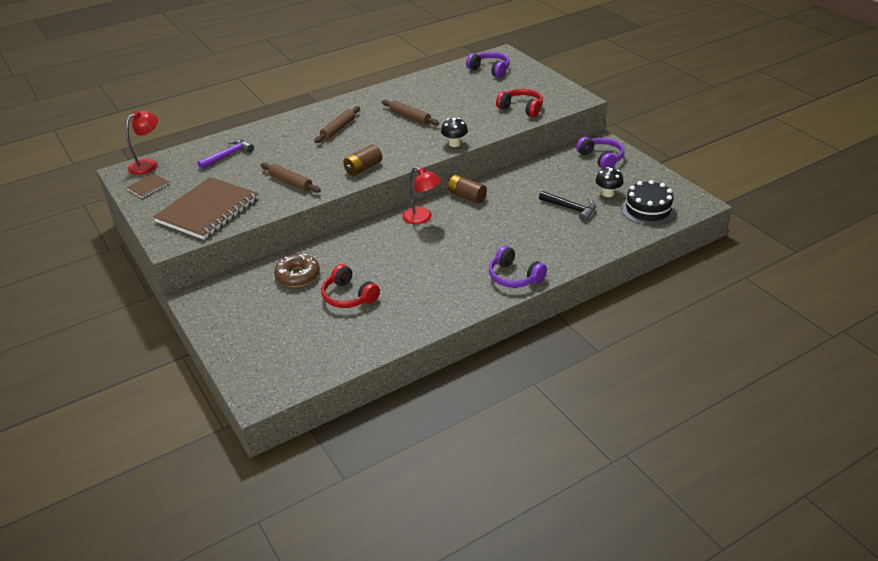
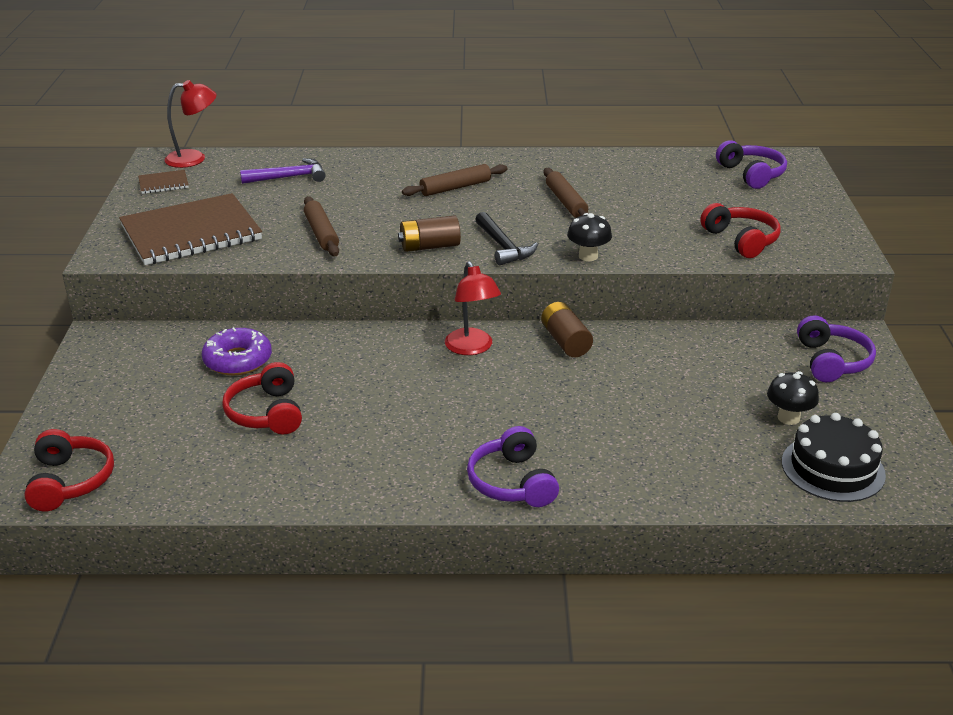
camera: 30 degrees right, 5 degrees down
(278, 379) = (70, 481): none -> red headphones
(297, 276) = (238, 360): brown donut -> purple donut
(570, 208) = (703, 417): black hammer -> black hammer (503, 246)

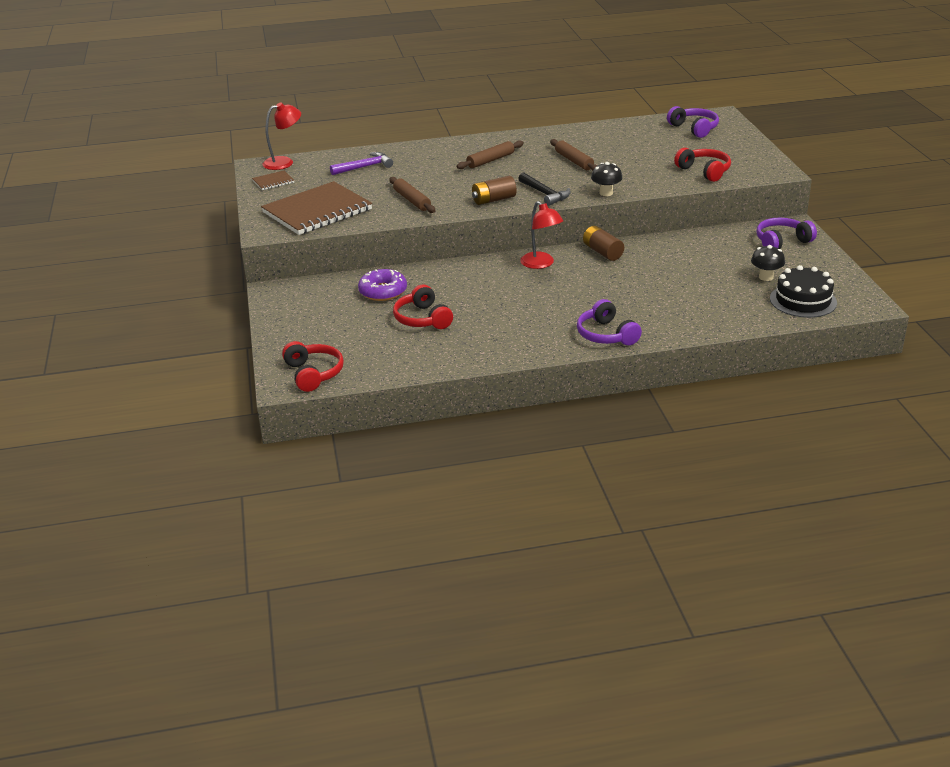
camera: 10 degrees left, 0 degrees up
(831, 361) = (782, 242): purple headphones -> purple headphones turned 105 degrees counterclockwise

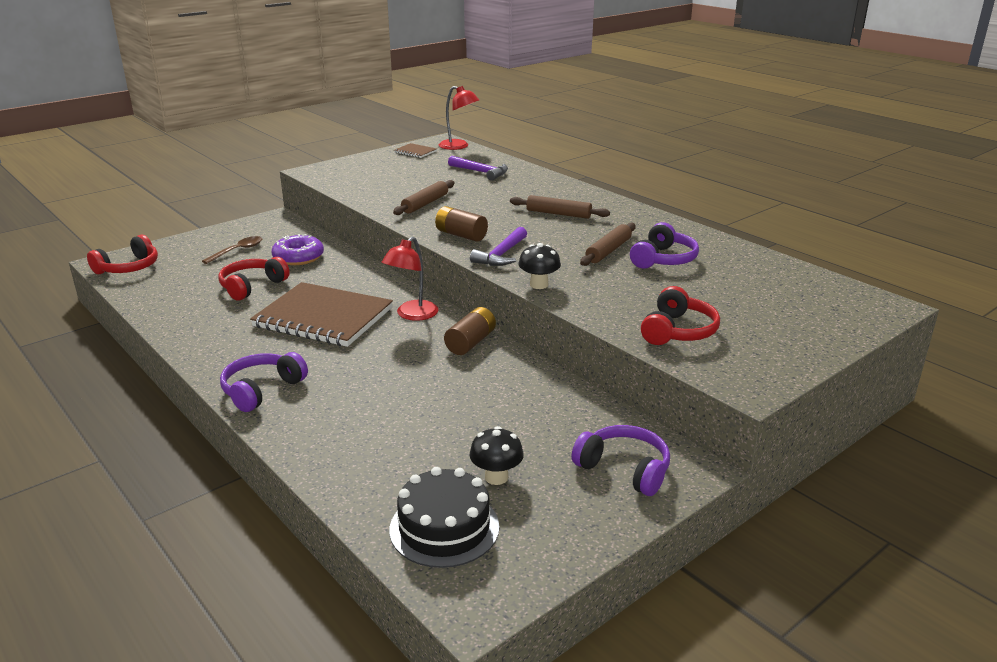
camera: 60 degrees right, 5 degrees down
(317, 211) = (369, 177): brown notebook -> brown notebook (323, 317)
(335, 317) = (237, 251): none -> brown spoon
(545, 194) = (501, 255): black hammer -> purple hammer
(694, 128) = (809, 298): purple headphones -> purple headphones (663, 259)

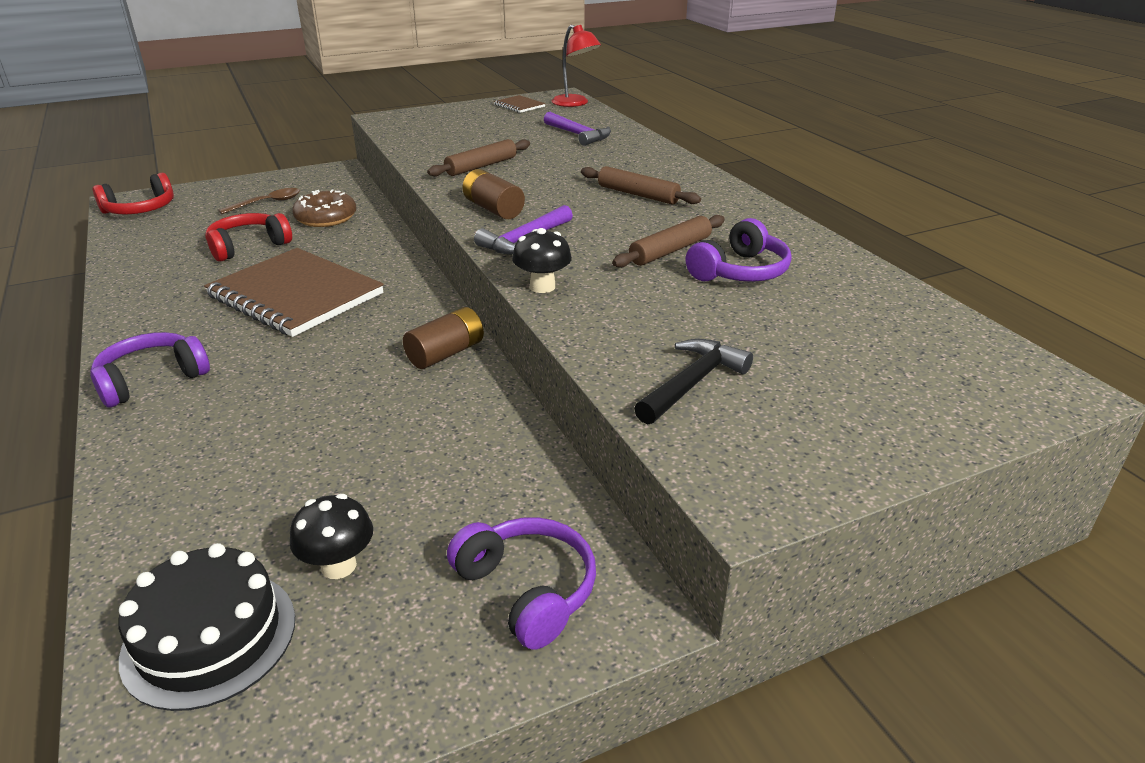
camera: 15 degrees right, 5 degrees up
(298, 257) = (326, 218): purple donut -> brown donut
(412, 315) = (401, 306): red lamp -> none
(678, 331) = (692, 383): red headphones -> black hammer

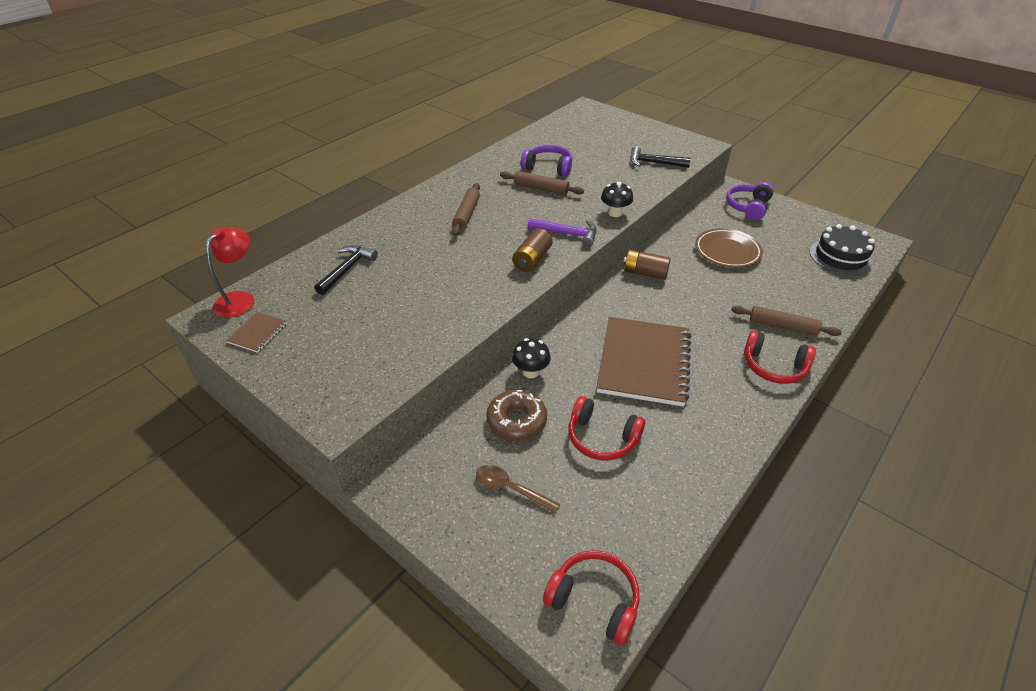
camera: 115 degrees left, 10 degrees up
(151, 380) = (773, 367): purple headphones -> red headphones
(338, 566) = (787, 245): black mushroom -> black mushroom (530, 372)
(409, 464) = (727, 251): none -> brown plate
(481, 166) = (454, 293): brown rolling pin -> brown rolling pin (782, 326)
(578, 135) = (347, 270): purple hammer -> black hammer

